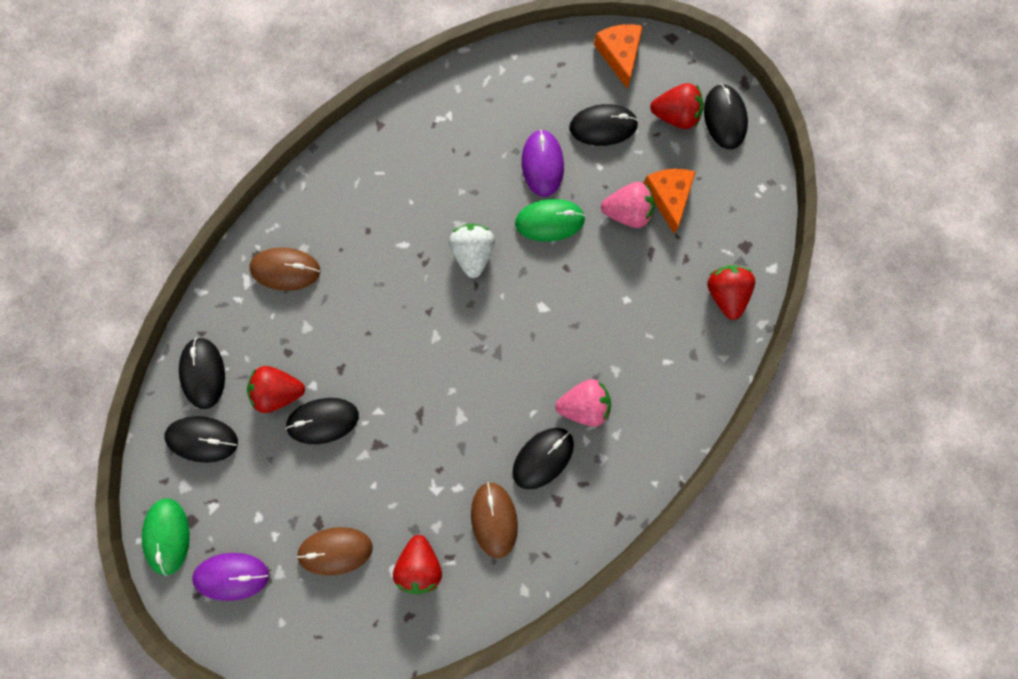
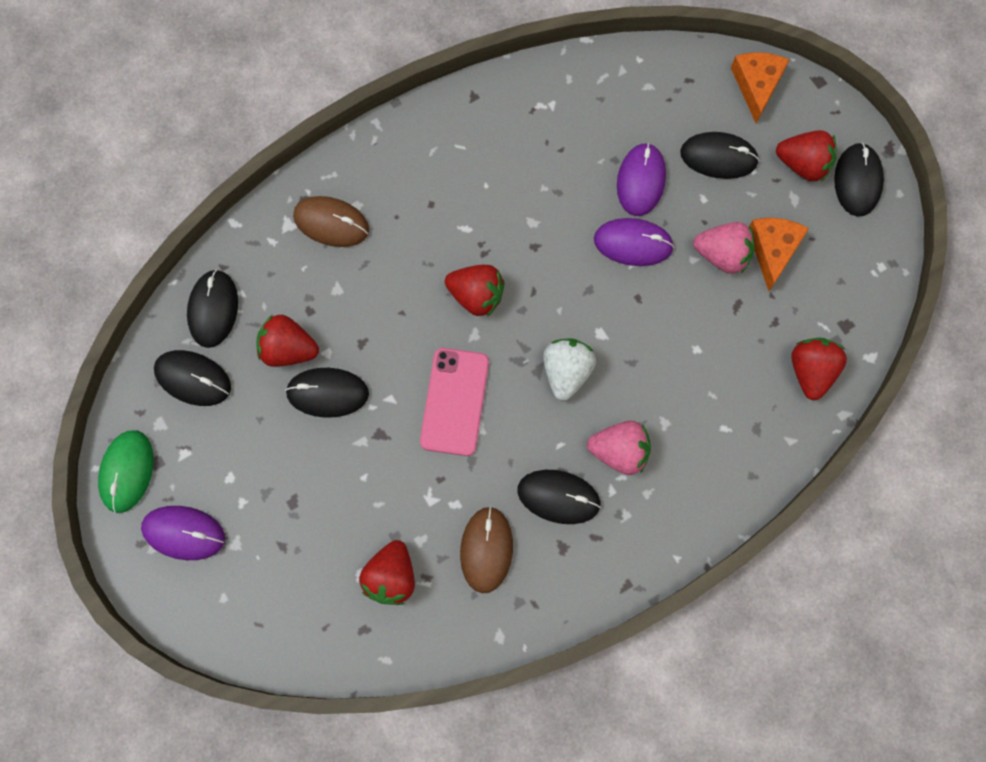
camera: 15 degrees right, 5 degrees down
(335, 550) = (303, 536): brown mouse -> none
(428, 302) = (476, 296): none -> red strawberry
(433, 399) = (454, 401): none -> pink phone
(473, 253) = (539, 256): white strawberry -> white strawberry (566, 372)
(543, 458) = (558, 497): black mouse -> black mouse turned 45 degrees clockwise
(550, 221) = (633, 243): green mouse -> purple mouse

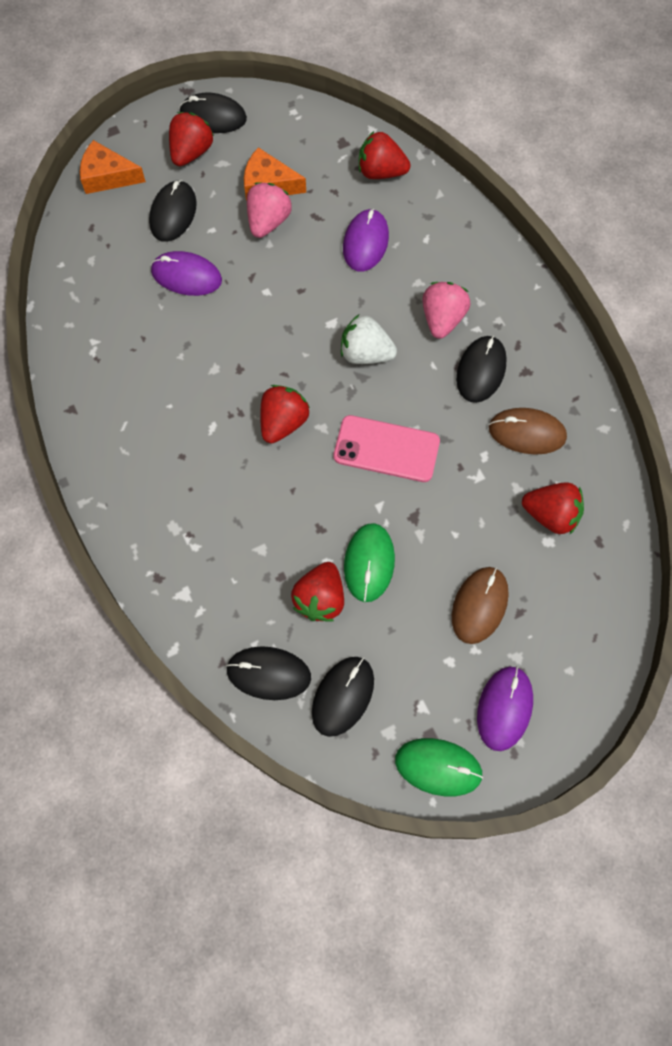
camera: 85 degrees left, 5 degrees down
(327, 393) = (369, 563): black mouse -> green mouse
(331, 223) = (188, 551): brown mouse -> brown mouse (479, 605)
(633, 243) = (247, 288): purple mouse -> purple mouse (365, 242)

